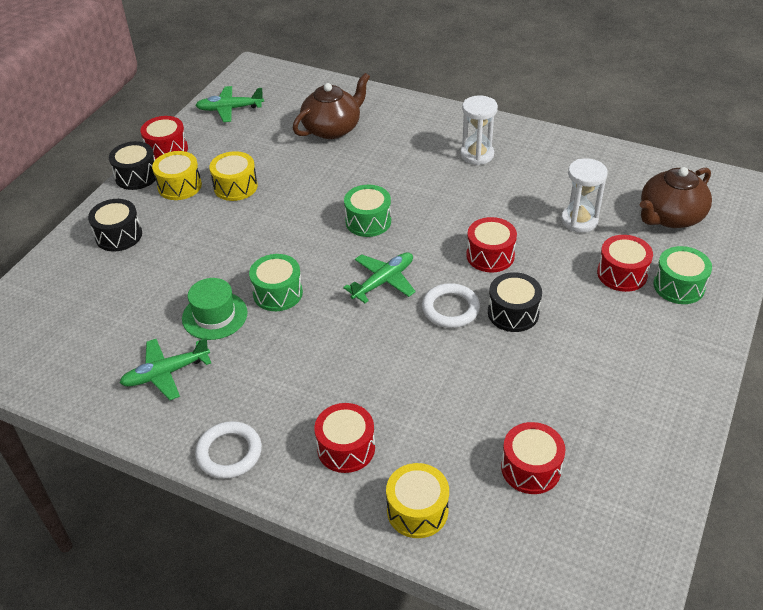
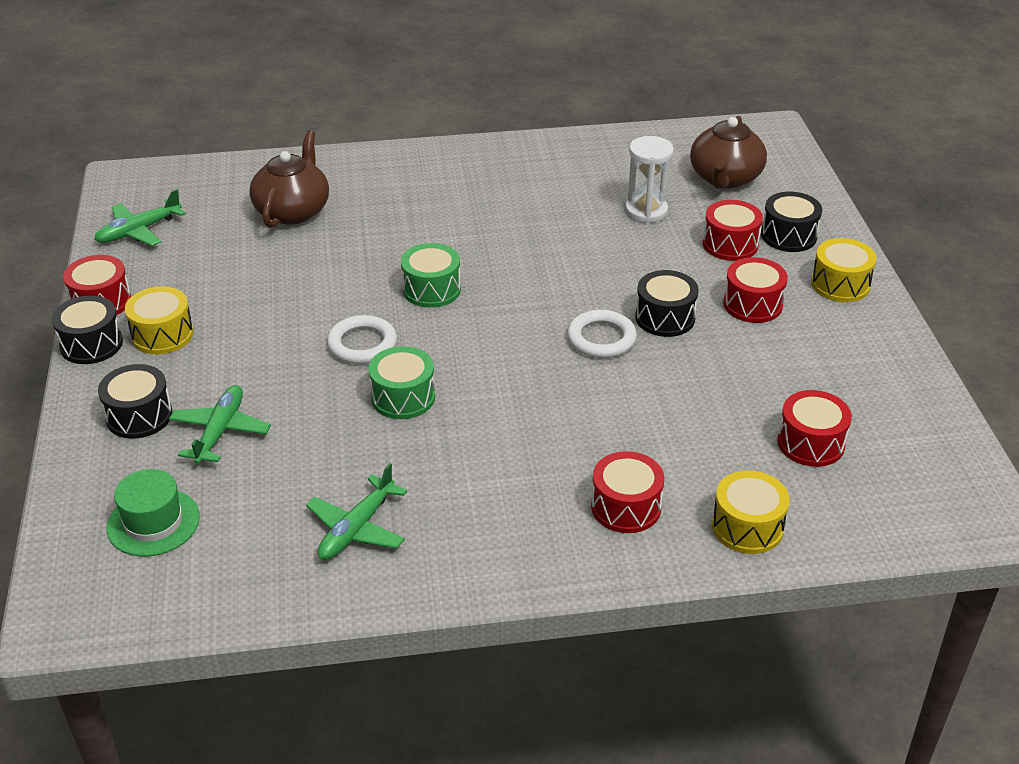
camera: 35 degrees left, 5 degrees down
(214, 316) = (353, 448): green hat -> green hat (153, 522)
(229, 453) = (510, 569): white ring -> white ring (362, 344)
(235, 186) = (236, 310): yellow drum -> yellow drum (840, 284)
(383, 281) = (507, 341): green plane -> green plane (220, 431)
(477, 155) = (483, 184): white hourglass -> none
(490, 255) = (592, 274): red drum -> red drum (752, 304)
(678, 286) = (789, 236): green drum -> black drum

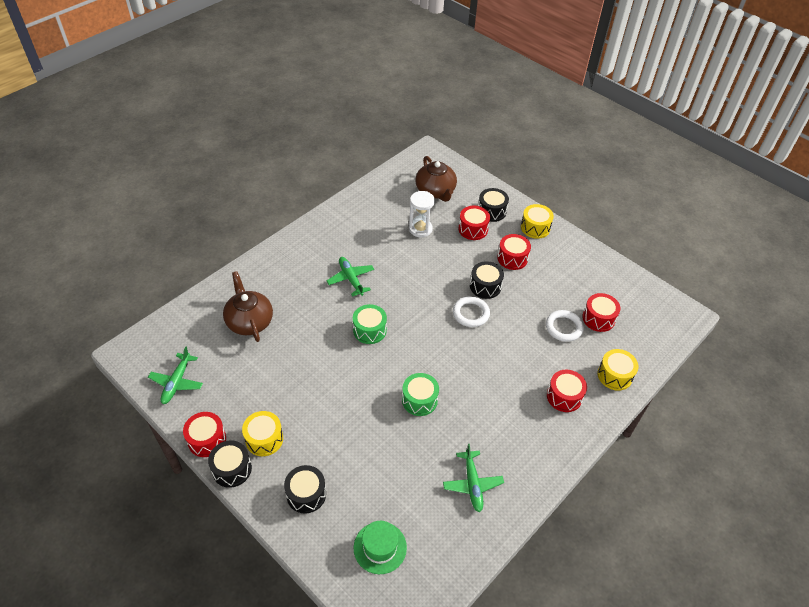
camera: 40 degrees left, 10 degrees up
(220, 431) = (356, 476): green plane -> green plane (351, 279)
(362, 344) = (370, 382): white ring -> white ring (563, 327)

